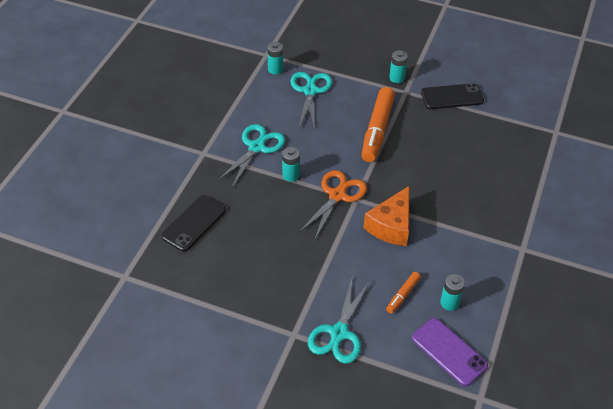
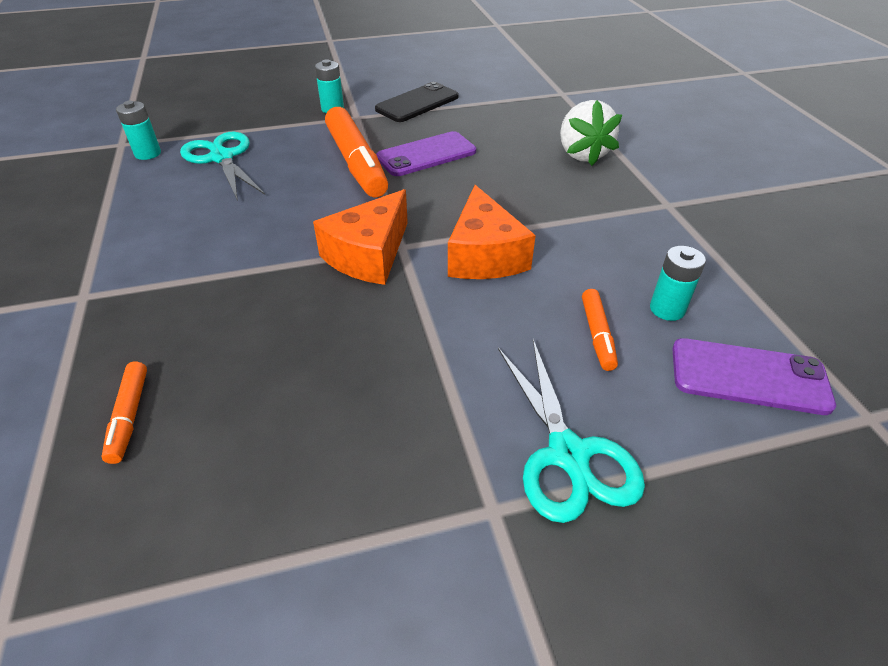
camera: 35 degrees left, 5 degrees down
(194, 223) = (129, 416): black phone -> orange marker
(256, 147) = (182, 250): turquoise scissors -> none
(291, 175) = (271, 261): turquoise battery -> none
(337, 195) = (369, 255): orange scissors -> orange cheese
(420, 143) = (426, 155): none -> purple phone
(513, 188) = (582, 154): none -> white strawberry

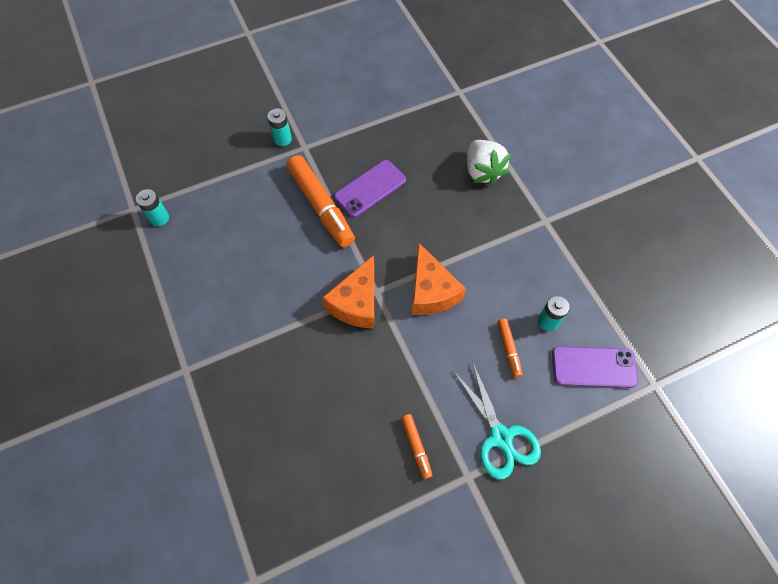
camera: 10 degrees left, 20 degrees up
(129, 416) = (259, 455): orange marker -> orange marker (416, 447)
(222, 158) = (218, 215): turquoise scissors -> none
(417, 103) = (348, 122): black phone -> none

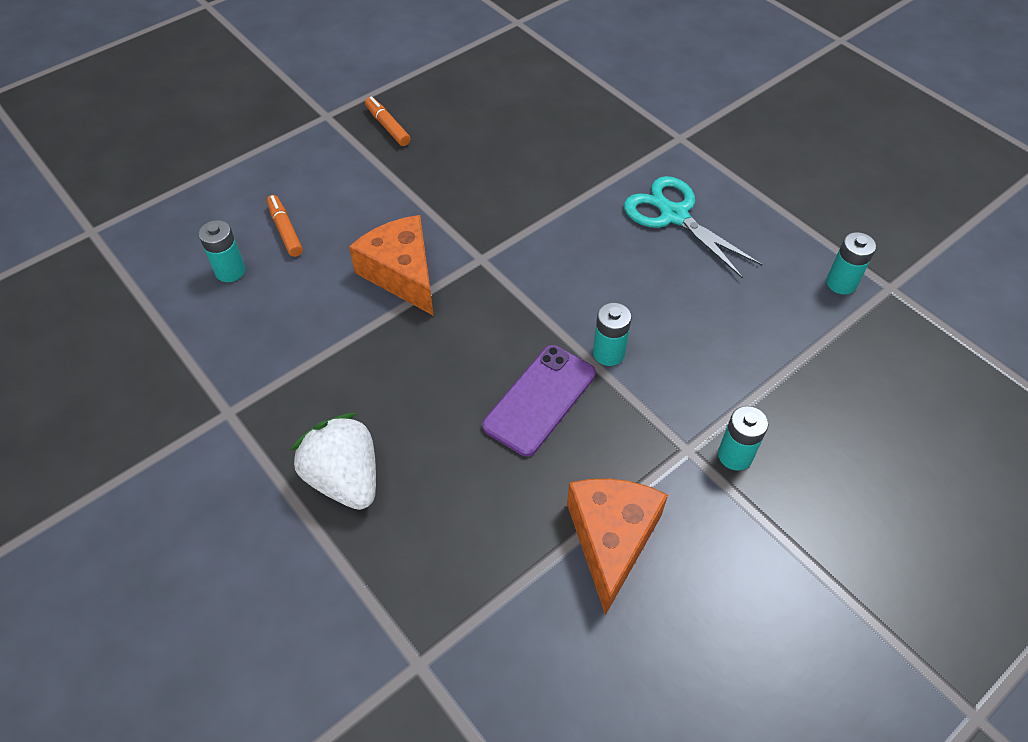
camera: 165 degrees right, 10 degrees down
(321, 206) = (608, 353): orange marker -> turquoise battery
(356, 302) = (502, 240): orange cheese -> orange cheese (611, 539)
(501, 437) = (291, 151): turquoise scissors -> turquoise scissors (674, 216)
(593, 367) = (171, 234): purple phone -> none

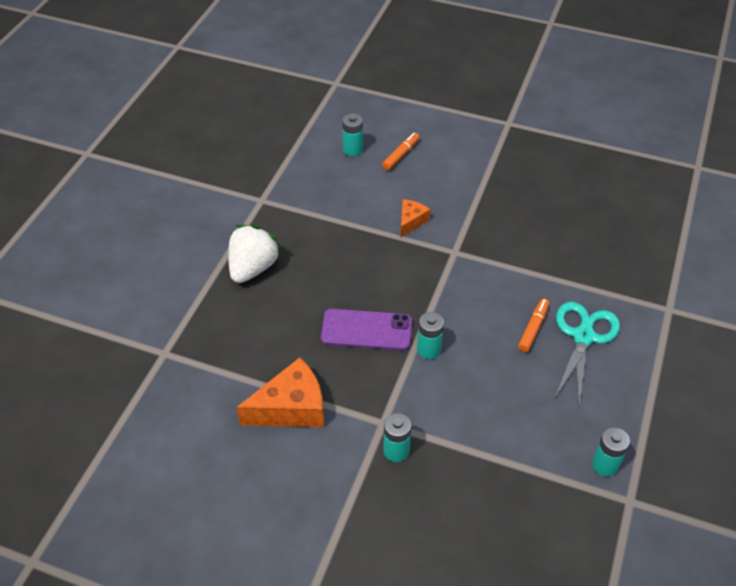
camera: 60 degrees right, 5 degrees down
(388, 126) = (526, 154): orange marker -> orange marker (533, 328)
(402, 274) = (411, 221): orange cheese -> orange cheese, size x0.55

